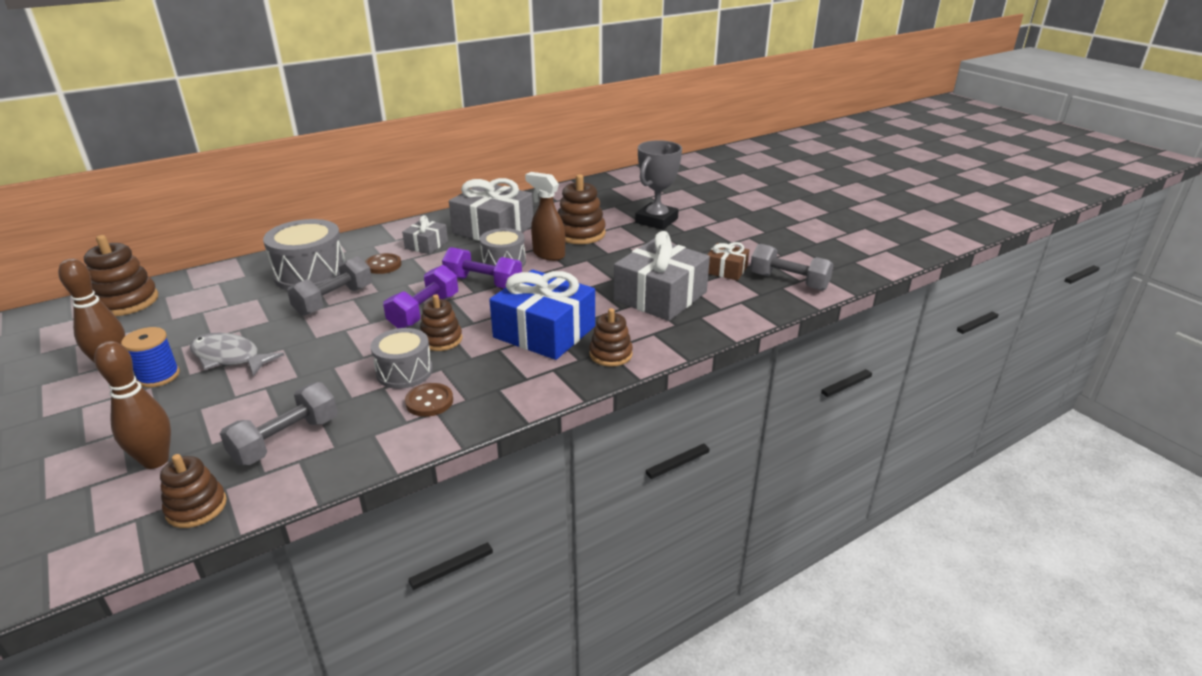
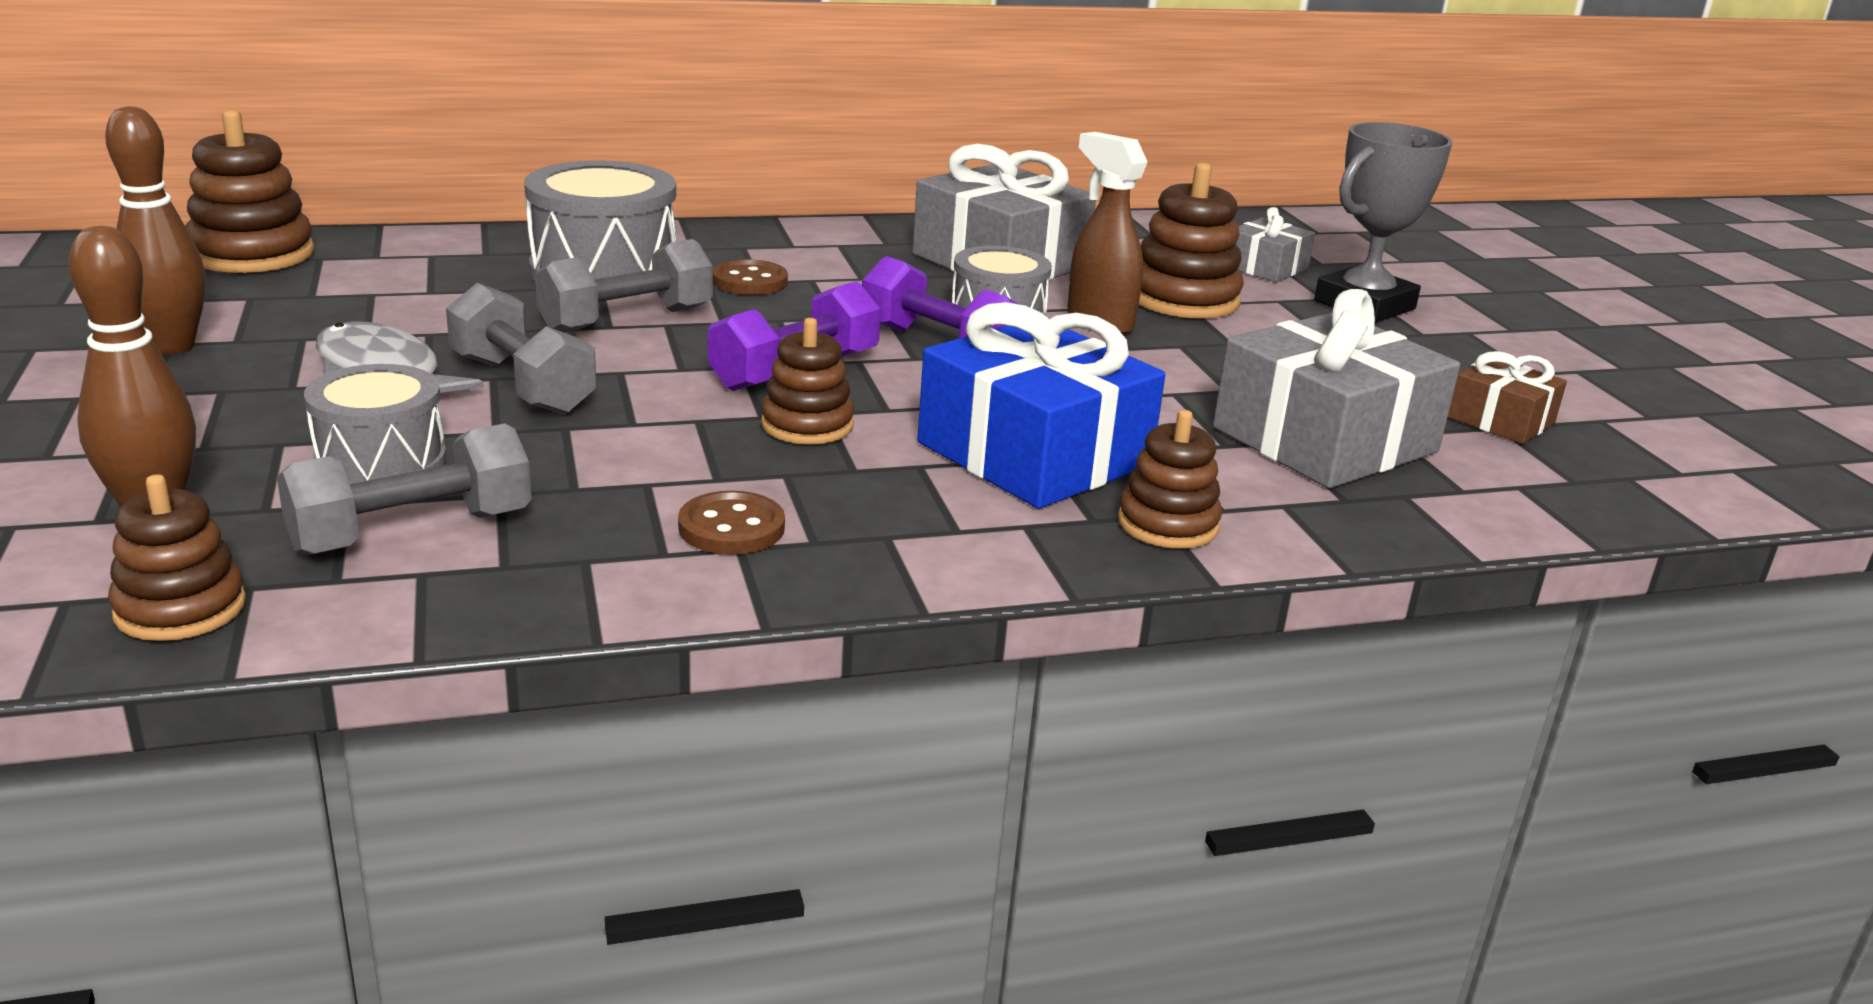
camera: 15 degrees right, 5 degrees down
(158, 376) = (240, 378): blue spool -> none
(404, 372) = (705, 465): grey drum -> grey drum (381, 461)
(426, 245) = (851, 264): grey gift -> grey gift (1266, 267)
(788, 281) = (1652, 470): grey dumbbell -> grey dumbbell (522, 385)

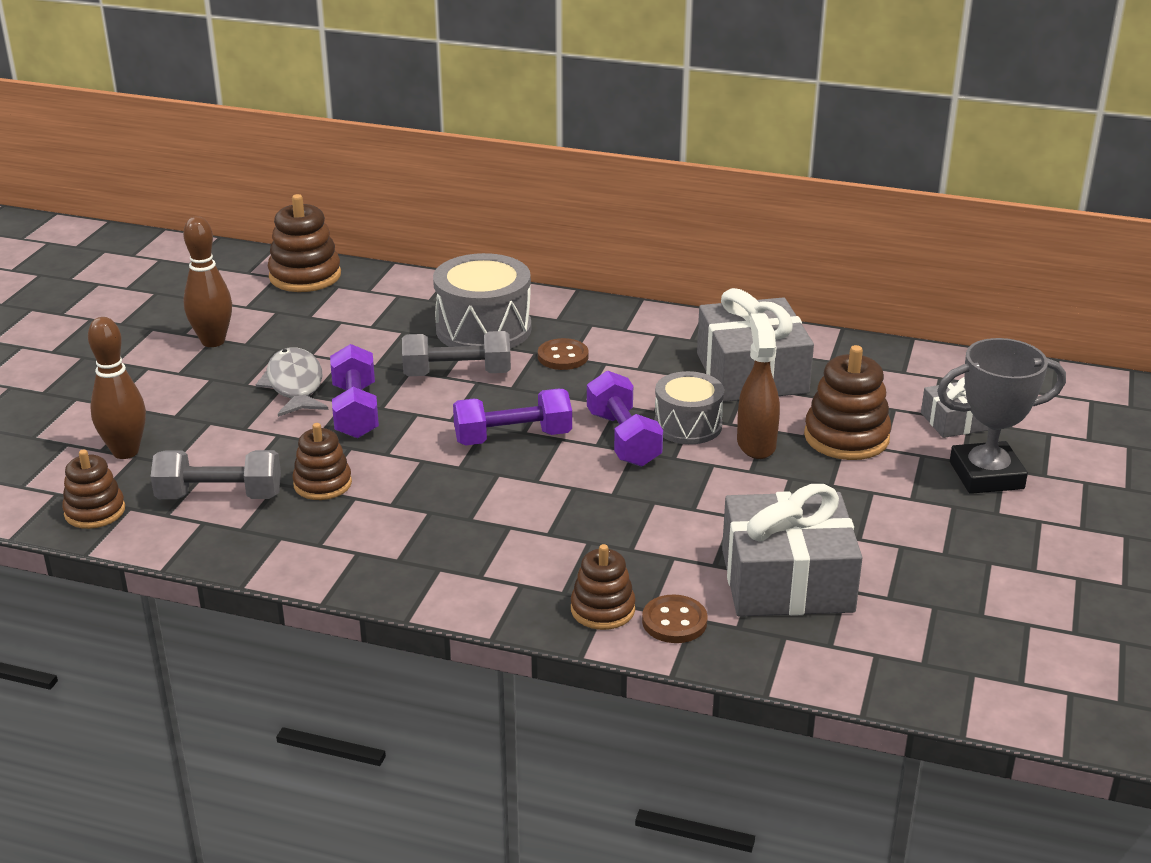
camera: 35 degrees right, 5 degrees up
(381, 461) = (243, 447): grey drum -> none
(522, 385) = (355, 411): grey dumbbell -> purple dumbbell
(731, 527) = (366, 538): brown button -> brown button (674, 621)
(807, 425) = (477, 480): brown stacking toy -> brown stacking toy (322, 484)
(1033, 454) = (583, 537): blue gift -> none
(1500, 420) = (943, 601): brown gift -> none

